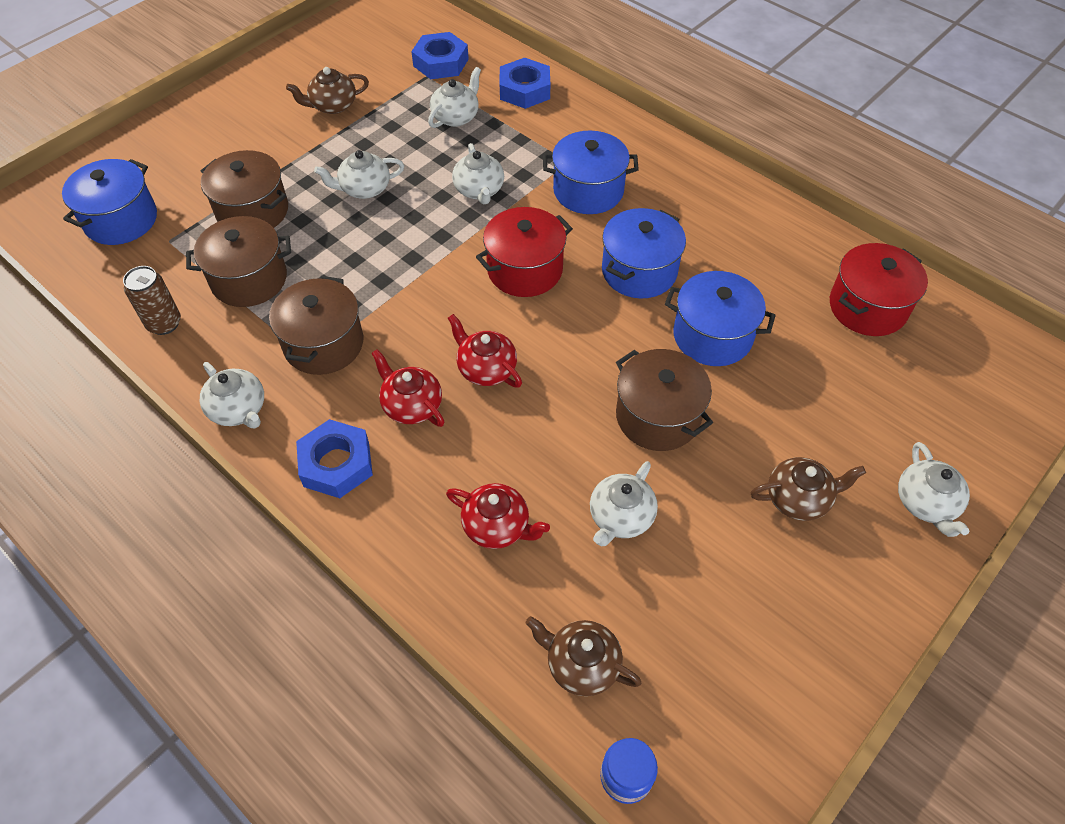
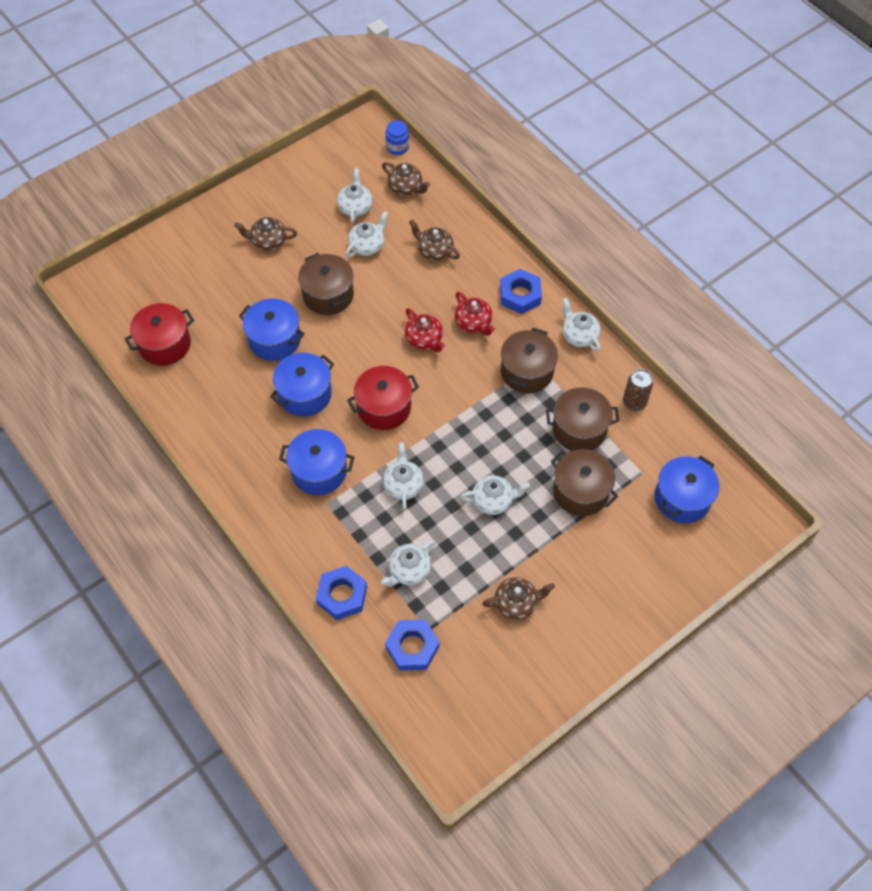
camera: 170 degrees left, 5 degrees up
(497, 526) = (434, 251): red teapot -> brown teapot
(926, 503) = (202, 229): white teapot -> white teapot (355, 207)

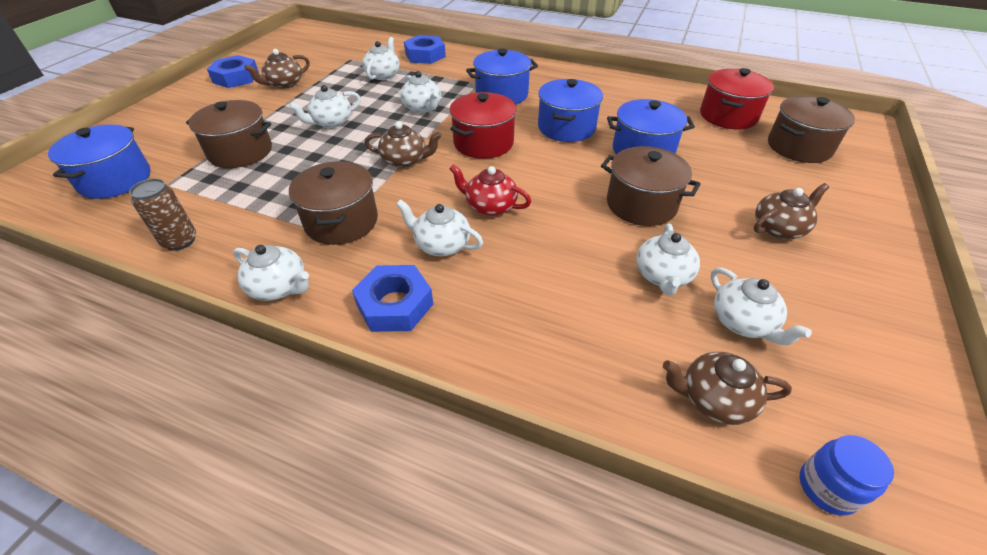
camera: 150 degrees right, 15 degrees down
(412, 647) = (357, 52): blue nut -> blue nut (236, 77)
(434, 251) = (568, 311): brown teapot -> brown teapot (405, 160)
(474, 323) = (441, 245): red teapot -> white teapot
(579, 429) = (254, 194): brown pot -> brown pot (799, 147)

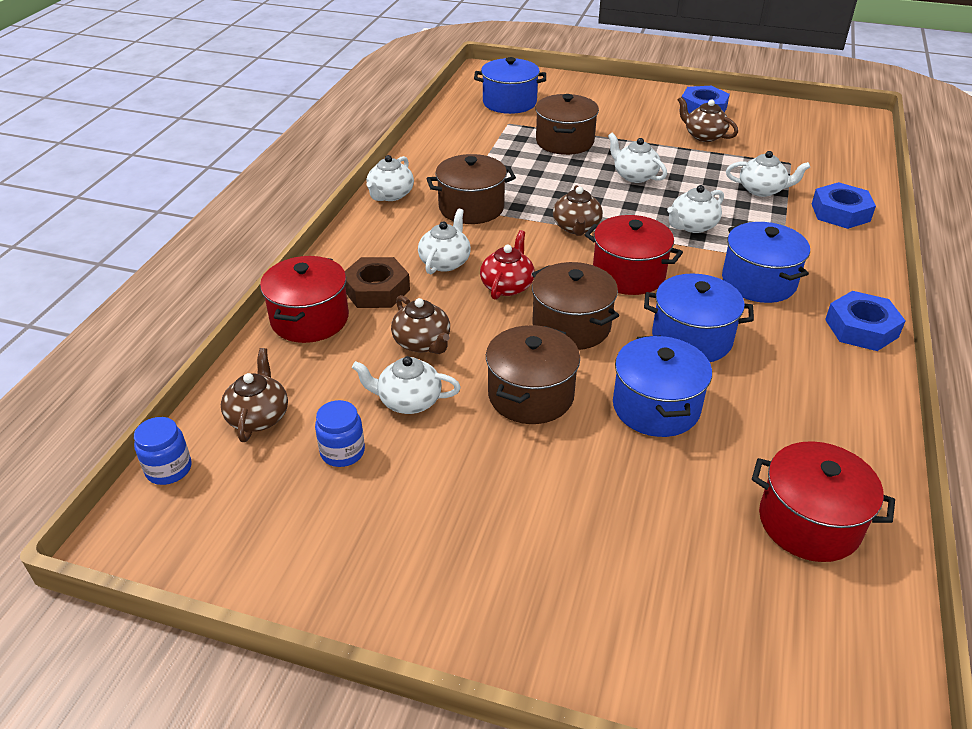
camera: 85 degrees right, 5 degrees down
(180, 241) = (439, 146): brown can -> none
(395, 304) = (371, 247): blue nut -> blue nut (861, 328)
(484, 299) = (376, 290): none -> brown nut
(536, 360) = (310, 319): none -> red pot
(743, 322) = (342, 452): white teapot -> blue jar
(779, 228) = (502, 519): brown teapot -> brown teapot (422, 343)
(799, 147) = (734, 601): brown pot -> brown pot (571, 326)

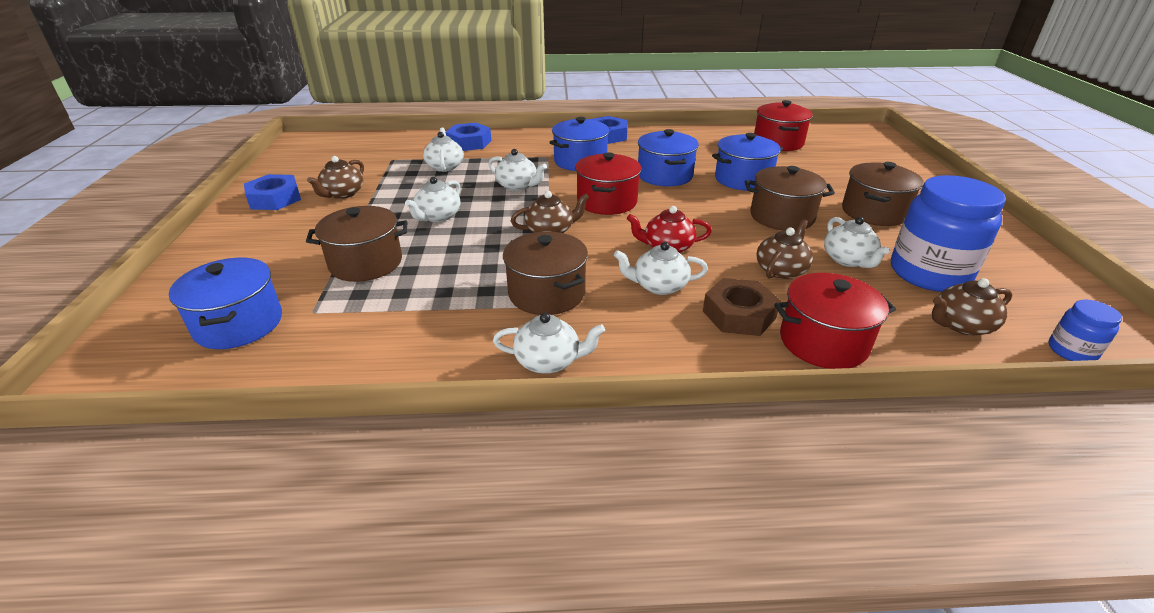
camera: 110 degrees left, 5 degrees down
(342, 452) = (929, 273): blue jar -> blue jar, size x2.13
(571, 326) = (693, 214): brown pot -> brown pot (874, 212)

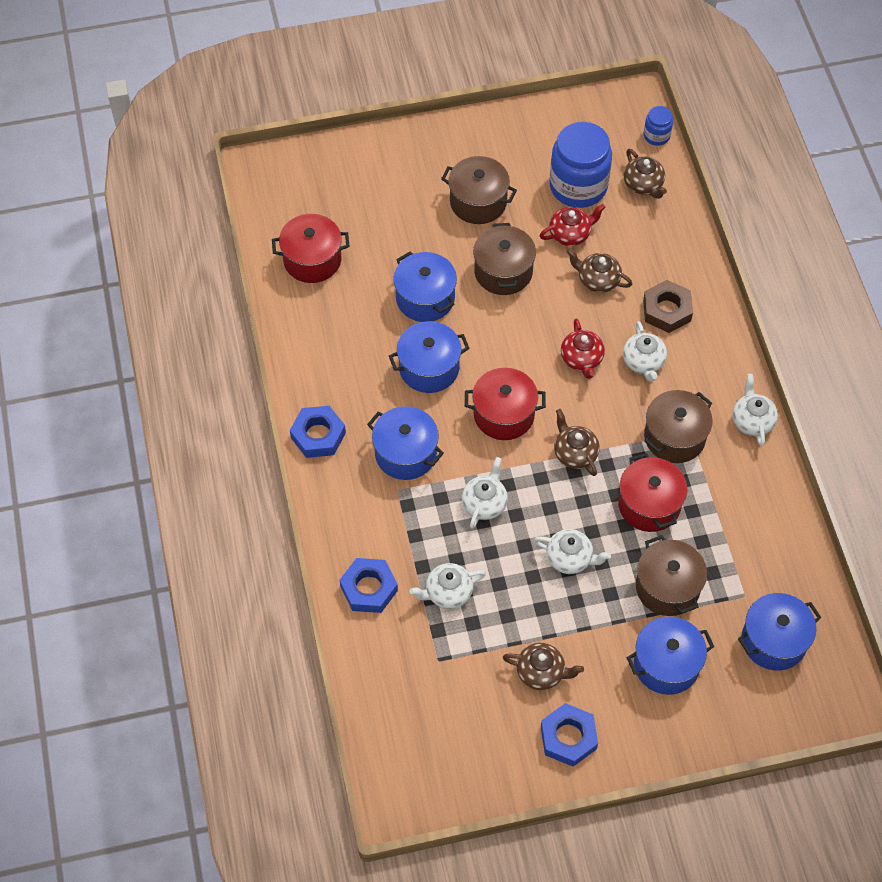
camera: 100 degrees left, 25 degrees up
(287, 251) = (666, 664): none -> blue pot
(823, 342) = (685, 264): red pot -> red pot (649, 504)
(848, 260) = (570, 234): white teapot -> red teapot

